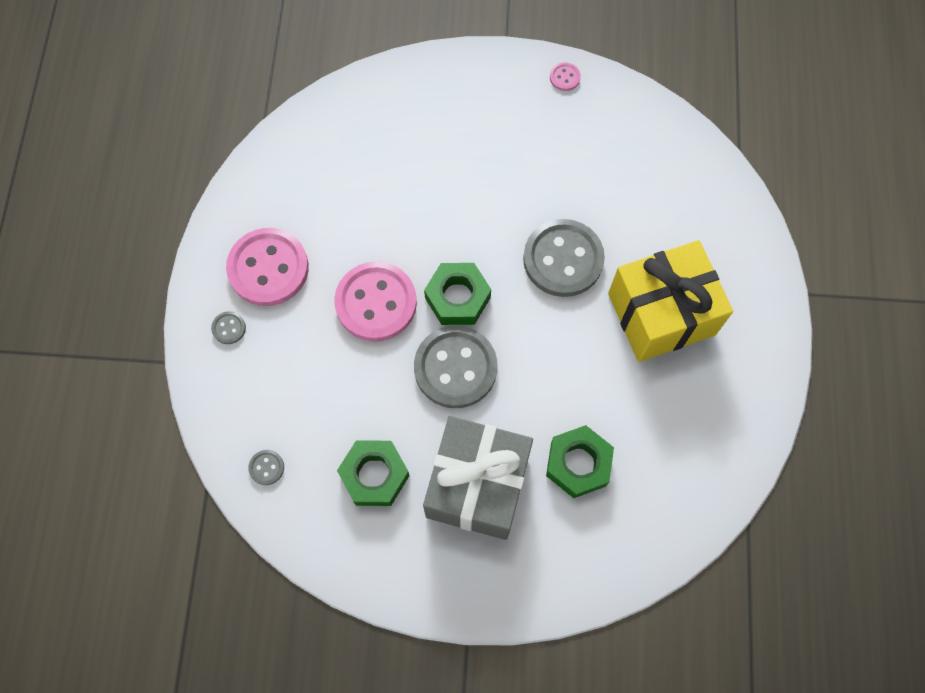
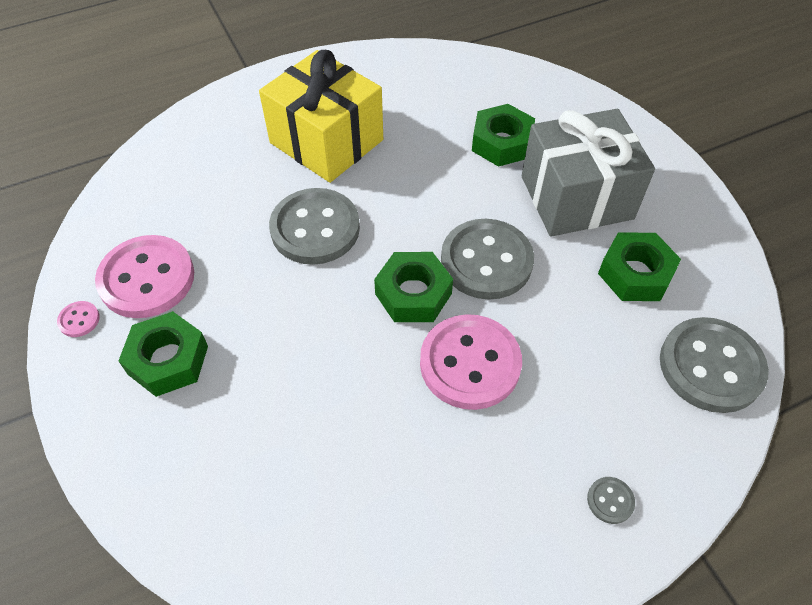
camera: 120 degrees left, 15 degrees down
(266, 467) = (710, 366): grey button -> grey button, size x2.45
(268, 268) = (508, 503): pink button -> pink button (147, 279)
(497, 119) = (168, 360): none -> green nut

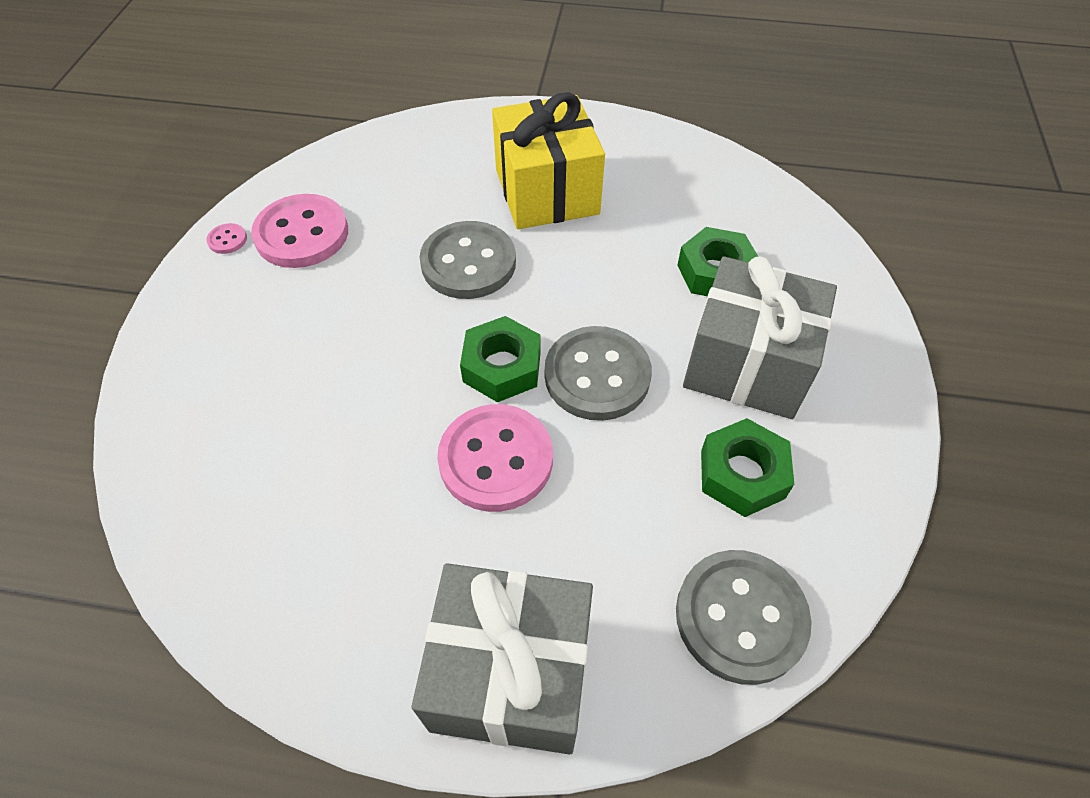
camera: 35 degrees right, 0 degrees up
(168, 360) = (260, 307): green nut -> none
(610, 501) = (511, 673): grey button -> grey gift

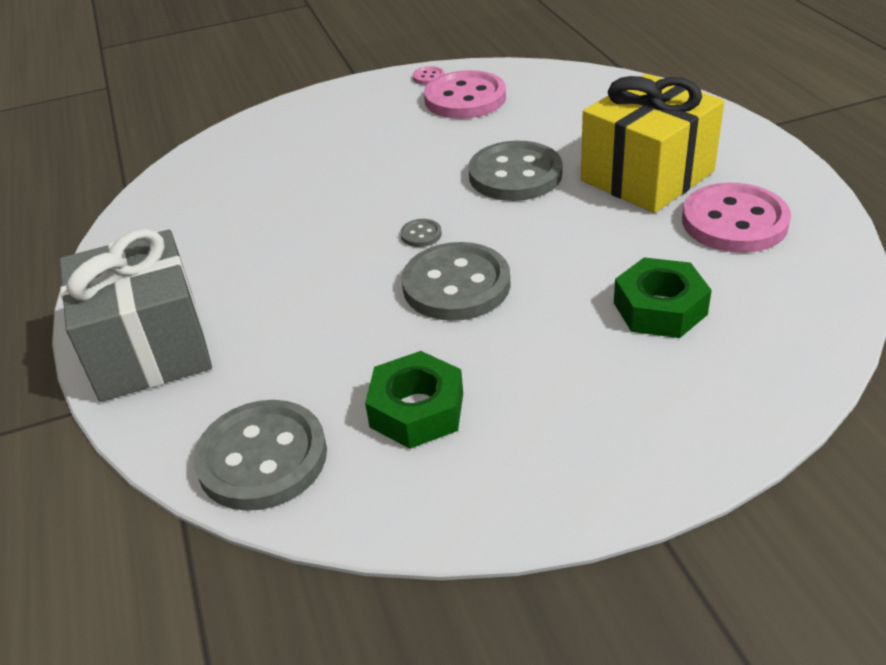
camera: 65 degrees right, 15 degrees down
(496, 459) = (328, 268): pink button -> pink button (734, 221)
(502, 367) = (421, 234): green nut -> grey button
(747, 364) = (555, 370): grey gift -> none

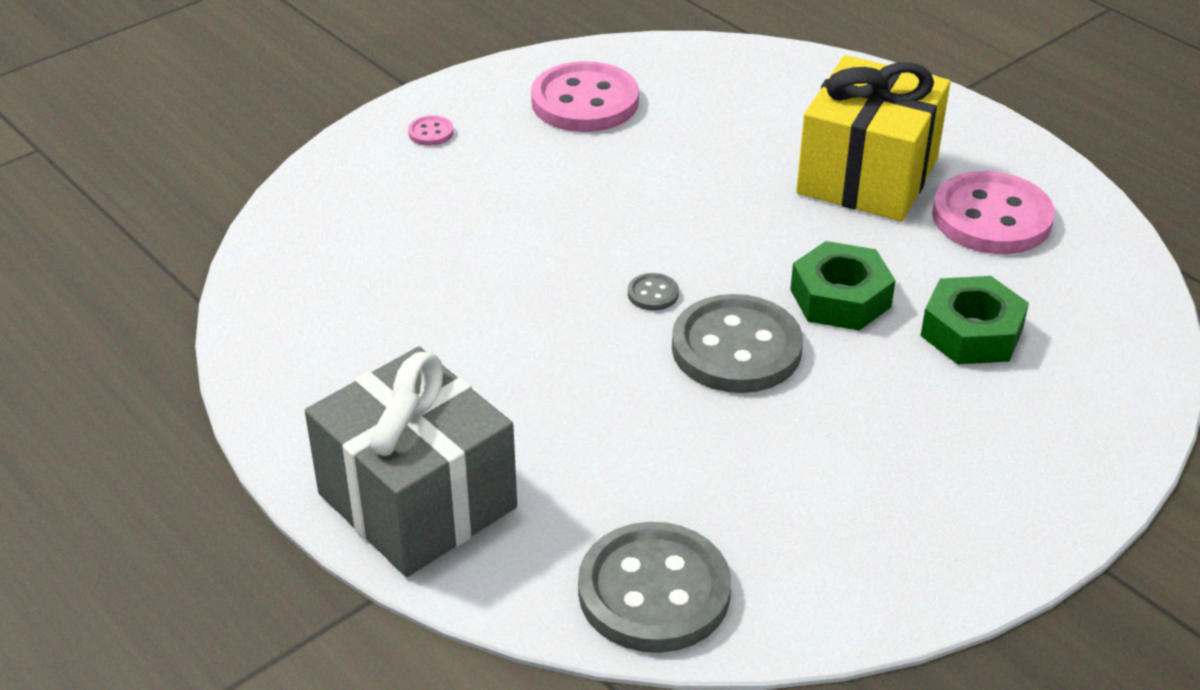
camera: 25 degrees left, 0 degrees up
(417, 410) = (788, 499): green nut -> green nut (840, 298)
(428, 77) = (515, 76): pink button -> pink button (431, 132)
(515, 175) = (715, 198): grey button -> none

